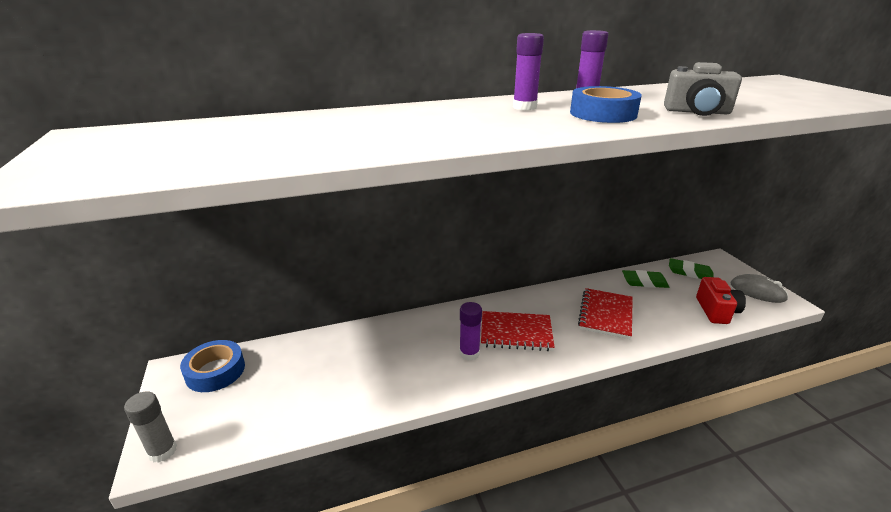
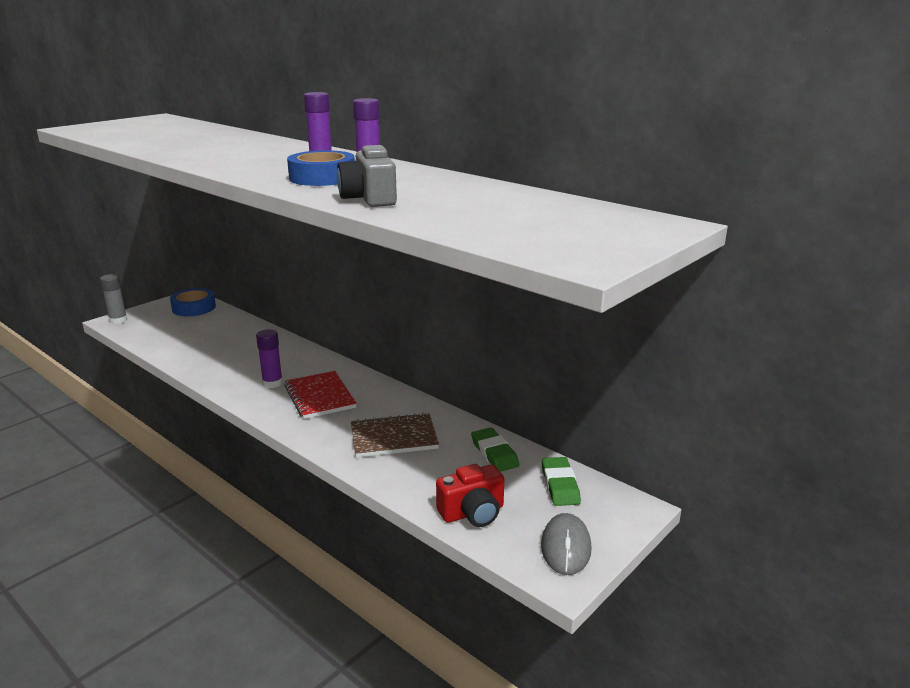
camera: 60 degrees right, 5 degrees down
(606, 314) = (394, 438): red notebook -> brown notebook

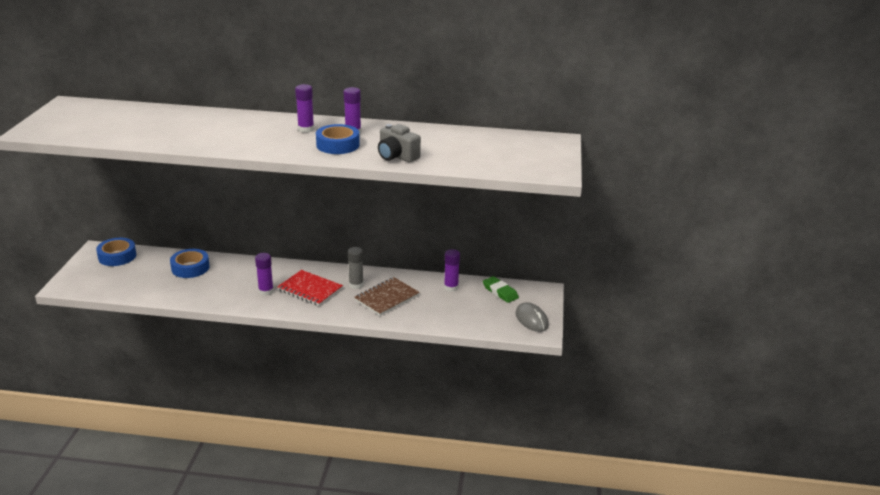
camera: 35 degrees left, 5 degrees up
(118, 320) = (67, 285): grey glue stick -> grey glue stick (356, 285)
(237, 336) = (190, 268): none -> blue tape
(472, 513) = (473, 320): red camera -> none
(494, 453) = (451, 287): green eraser -> purple glue stick

